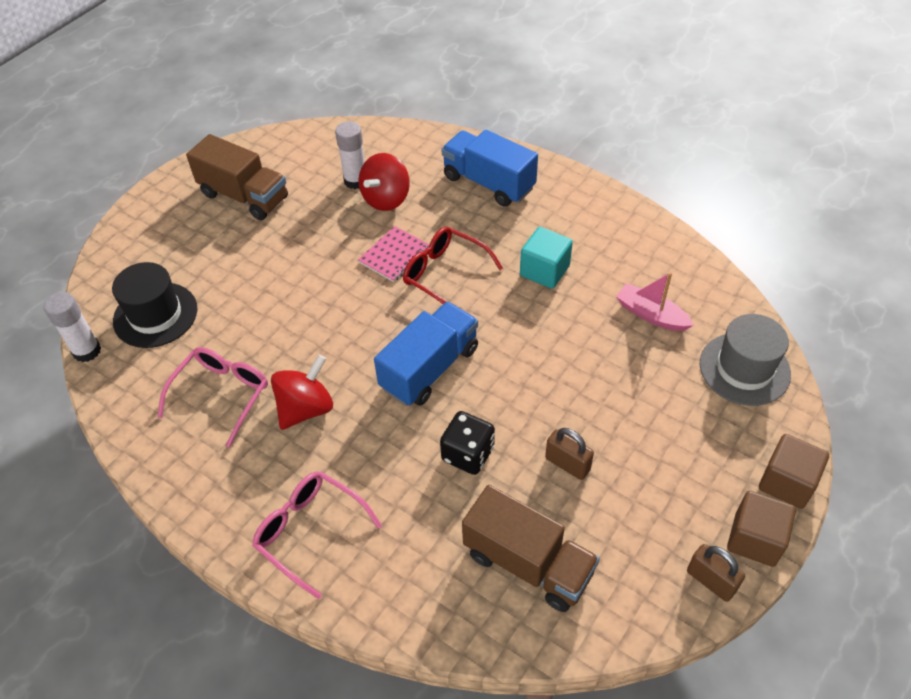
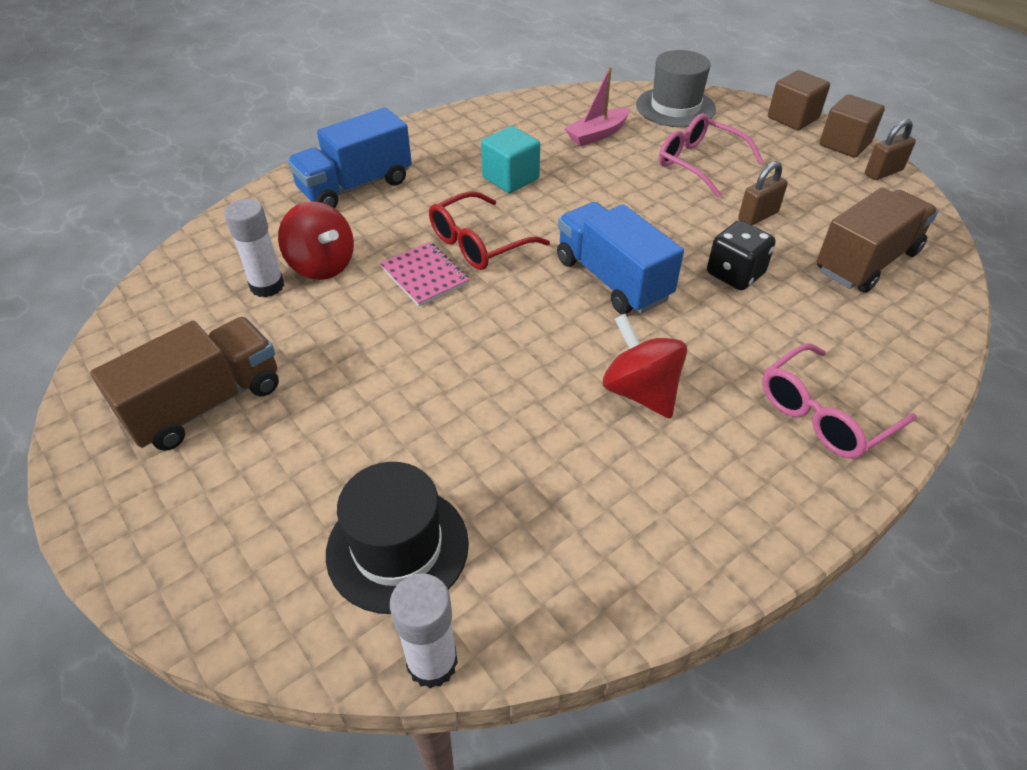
camera: 75 degrees left, 5 degrees down
(222, 394) = (591, 476): pink glasses -> pink glasses (698, 163)

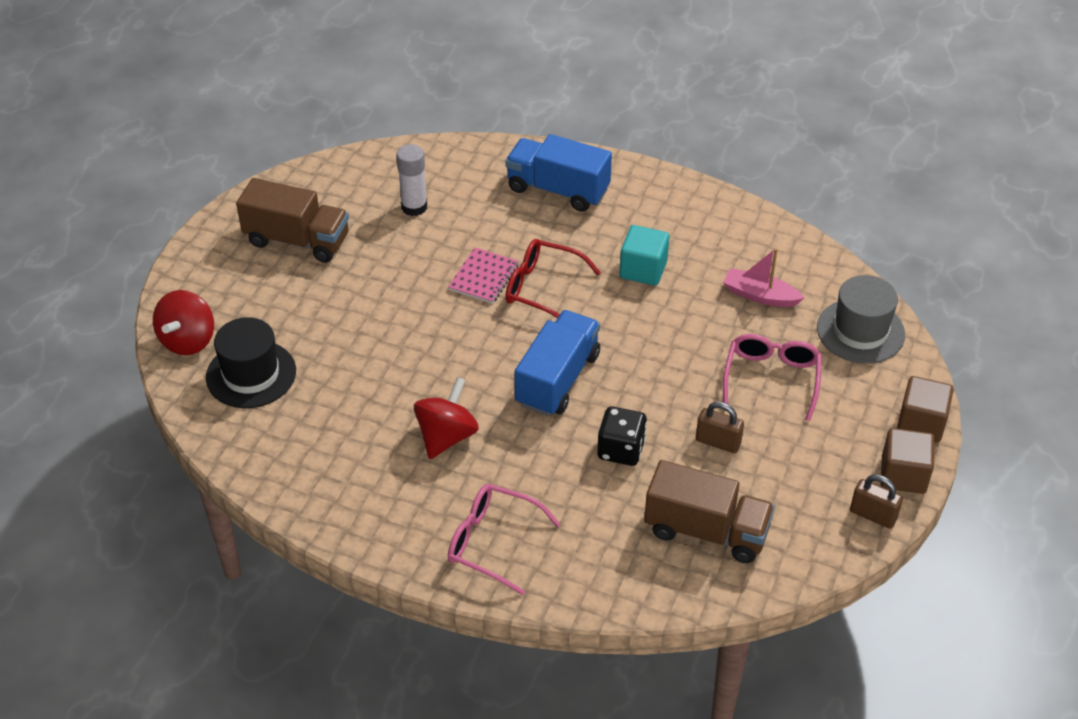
camera: 60 degrees right, 0 degrees up
(322, 266) = (454, 221): red spinning top -> red spinning top (188, 340)
(432, 662) = (192, 420): white glue stick -> none

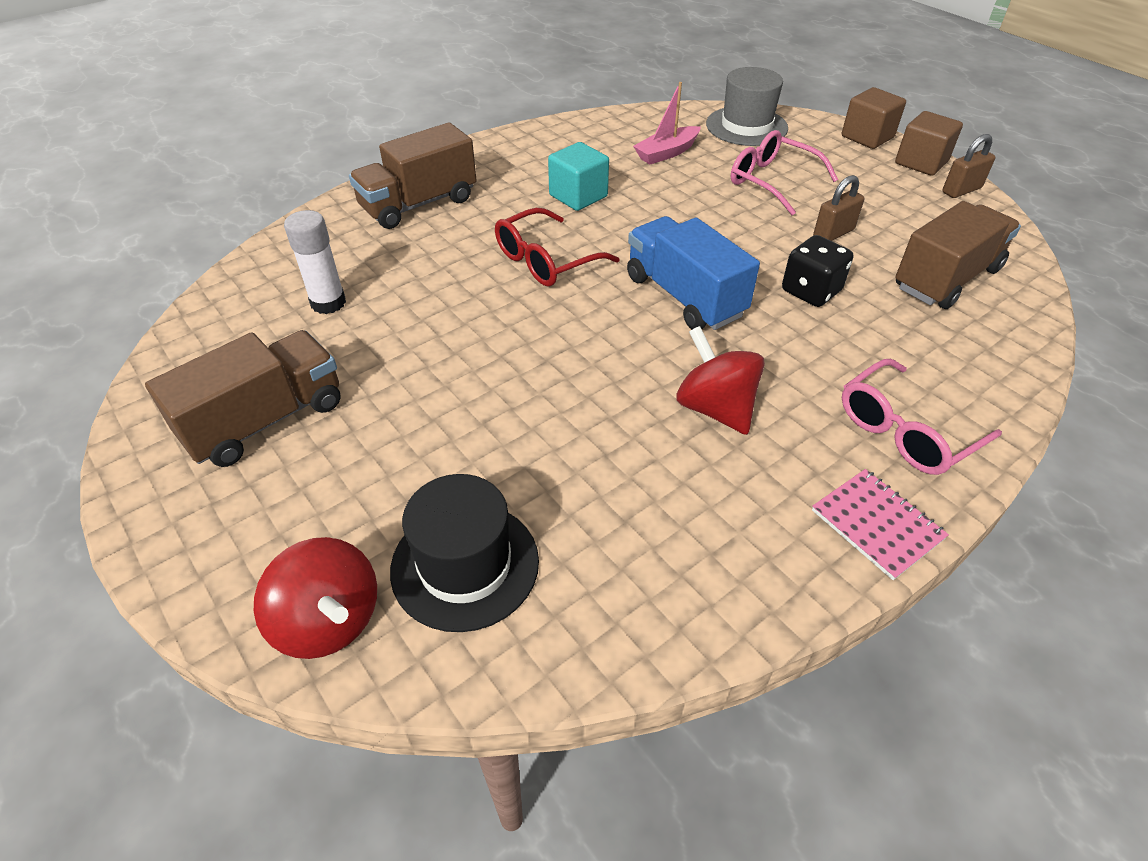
camera: 60 degrees left, 0 degrees up
(483, 277) = (491, 292): pink notebook -> pink notebook (877, 524)
(558, 190) = (419, 204): blue truck -> brown truck

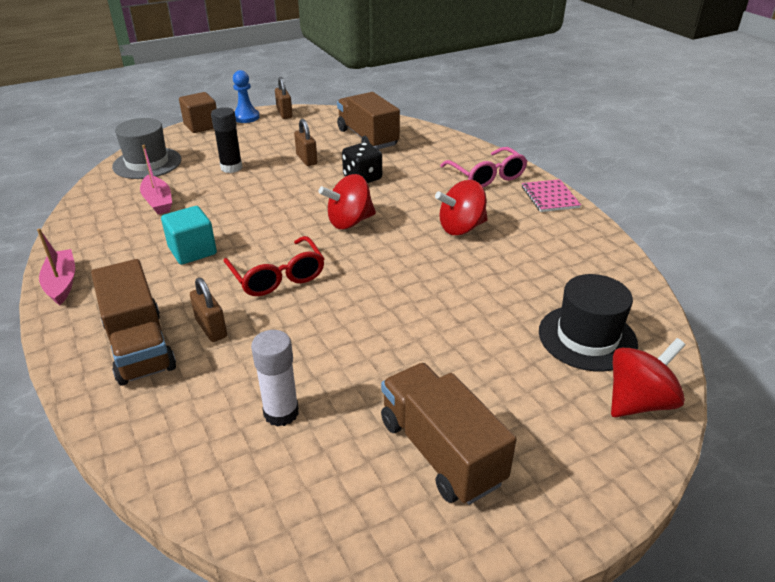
camera: 80 degrees left, 10 degrees down
(449, 236) = (211, 328): none -> brown padlock
(505, 142) = (62, 283): none -> pink boat
(684, 296) = (349, 222): blue truck -> red spinning top
(771, 181) = (231, 168): pink glasses -> black glue stick
(877, 524) = (549, 197): pink notebook -> pink notebook turned 75 degrees counterclockwise
(921, 162) = (246, 117): brown cube -> blue pawn

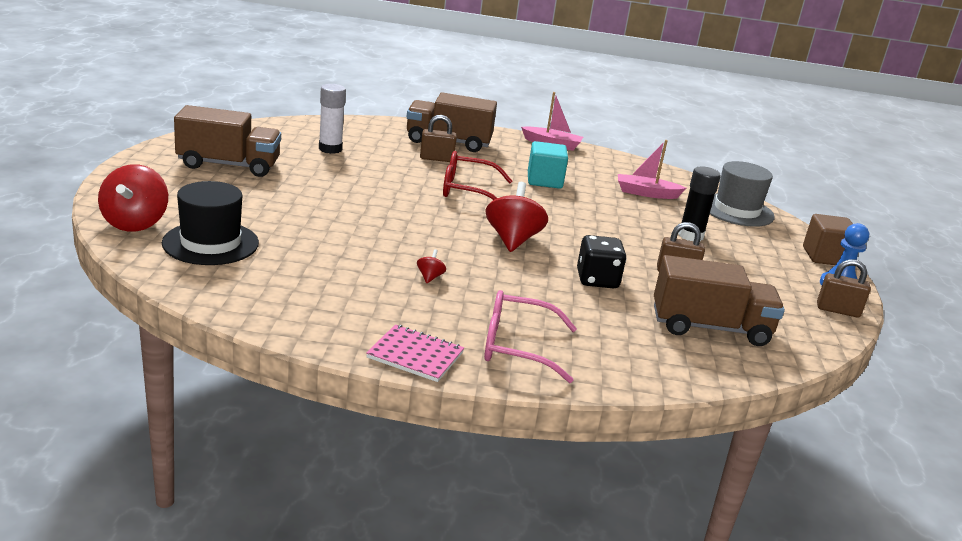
camera: 120 degrees right, 10 degrees down
(461, 228) = (430, 277): red spinning top -> red spinning top, size x0.43

